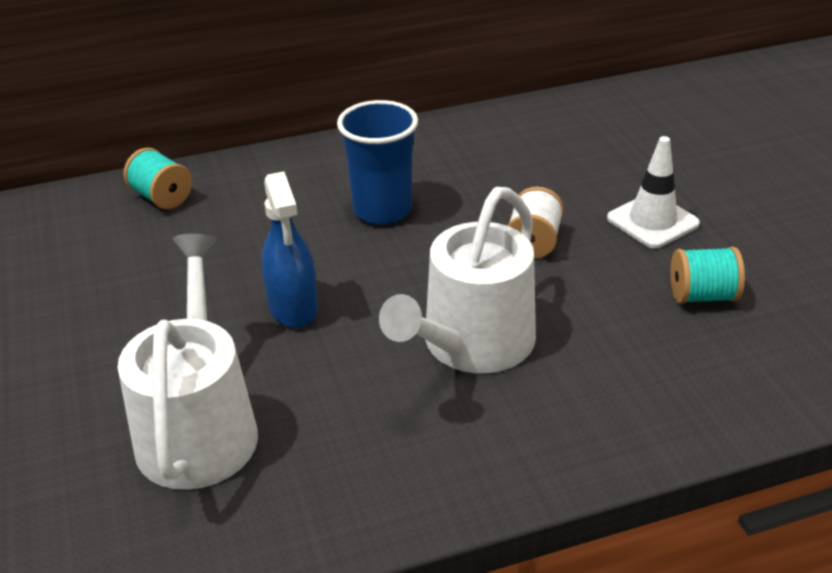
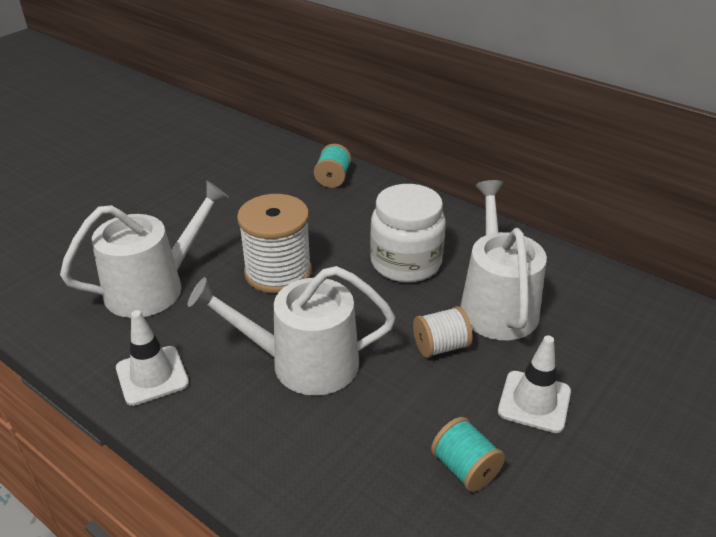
camera: 55 degrees right, 0 degrees up
(293, 307) = (278, 272): blue spray bottle -> white spool
(376, 481) = (152, 375): none -> white traffic cone
(382, 210) = (406, 263): blue cup -> white jar
(506, 183) = (496, 304): none -> white watering can

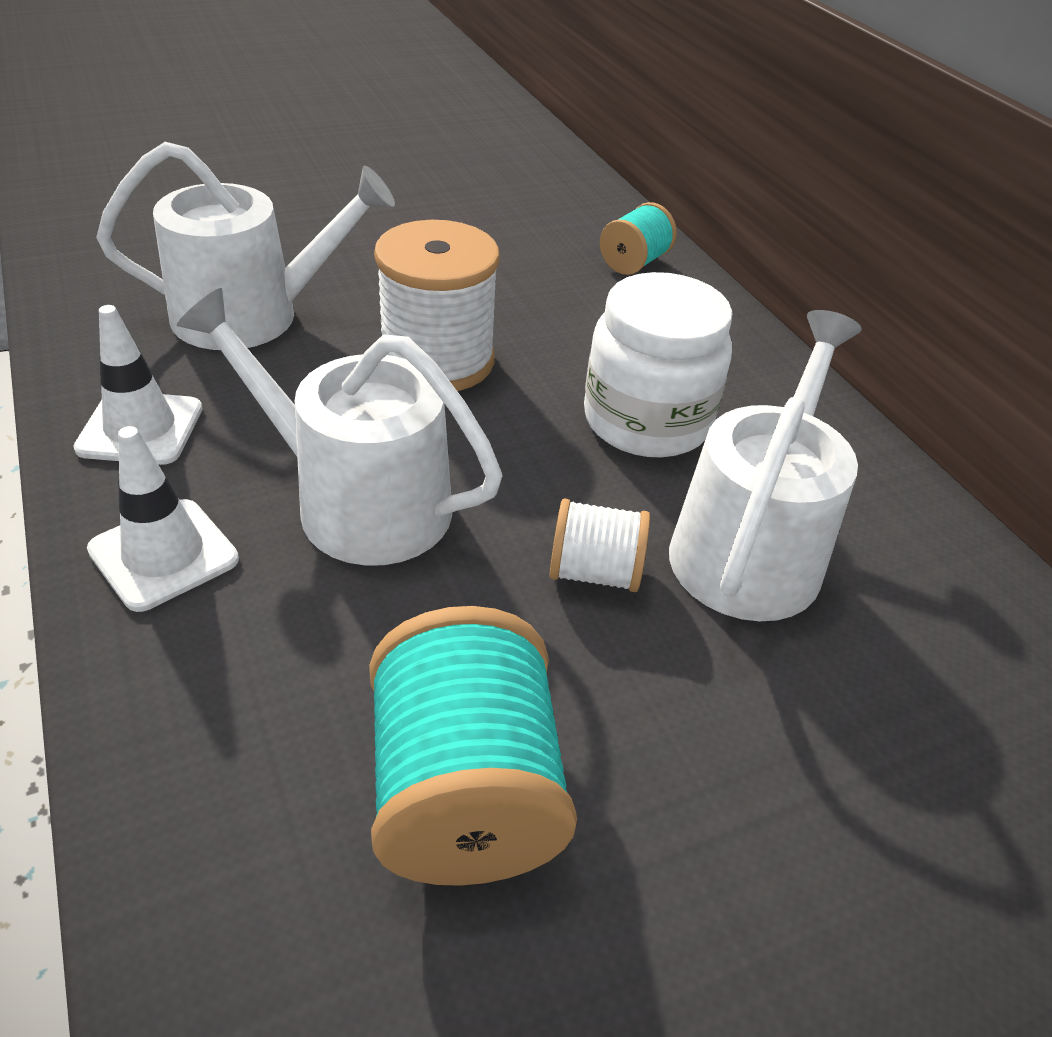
camera: 25 degrees right, 5 degrees up
(465, 468) = (464, 793): turquoise spool -> turquoise spool, size x1.81
(534, 401) = (686, 740): white traffic cone -> white traffic cone (164, 554)

